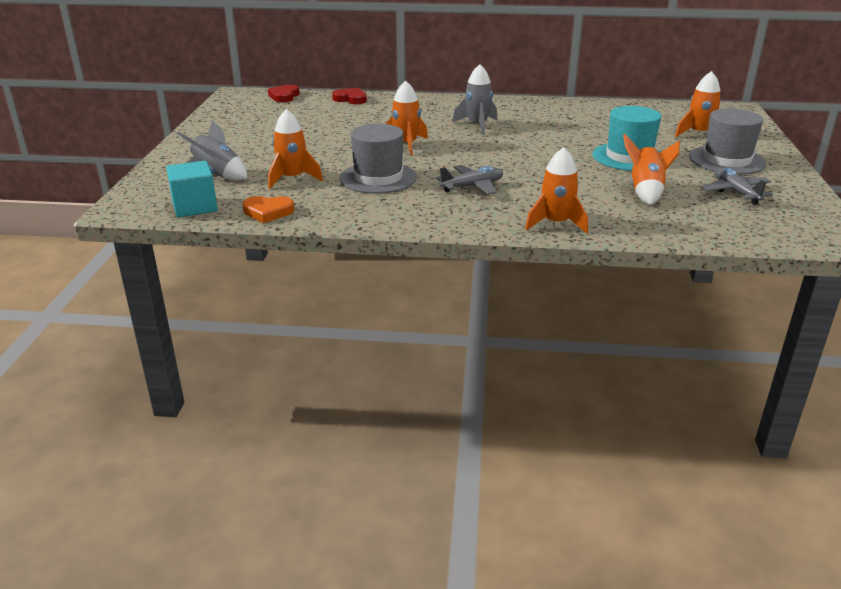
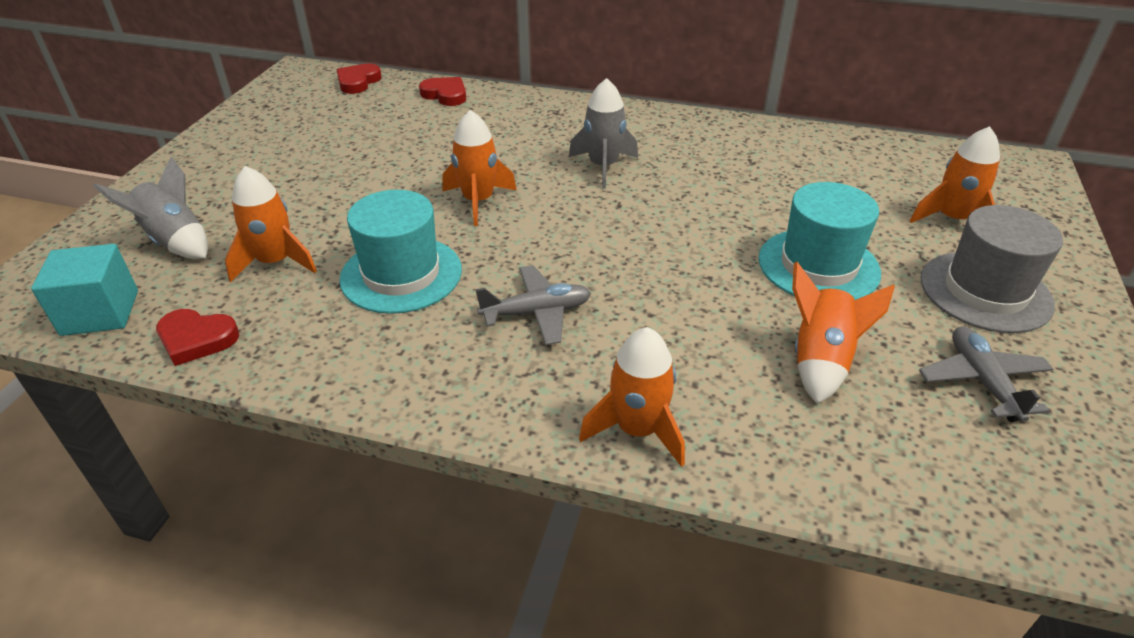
camera: 10 degrees right, 10 degrees up
(268, 212) = (196, 339): orange heart -> red heart
(378, 178) = (401, 274): grey hat -> turquoise hat

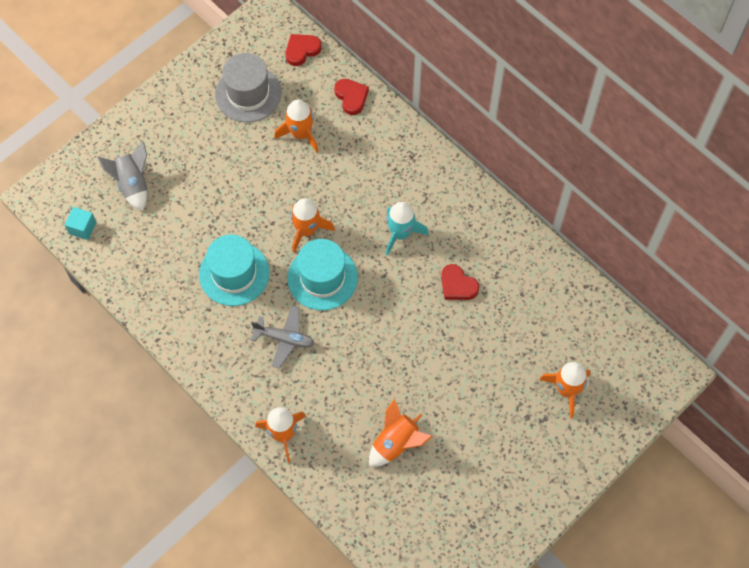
camera: 30 degrees right, 25 degrees up
(100, 313) = (82, 228): turquoise cube -> turquoise cube, size x0.65
(196, 339) = (120, 272): red heart -> red heart (457, 285)
(275, 262) = (176, 230): orange rocket -> orange rocket (300, 134)
(603, 167) = (400, 233): grey rocket -> turquoise rocket
(818, 266) = (454, 383): turquoise hat -> turquoise hat (322, 278)
(982, 381) = (461, 496): grey plane -> none
(985, 291) = (524, 449): grey hat -> grey hat (248, 93)

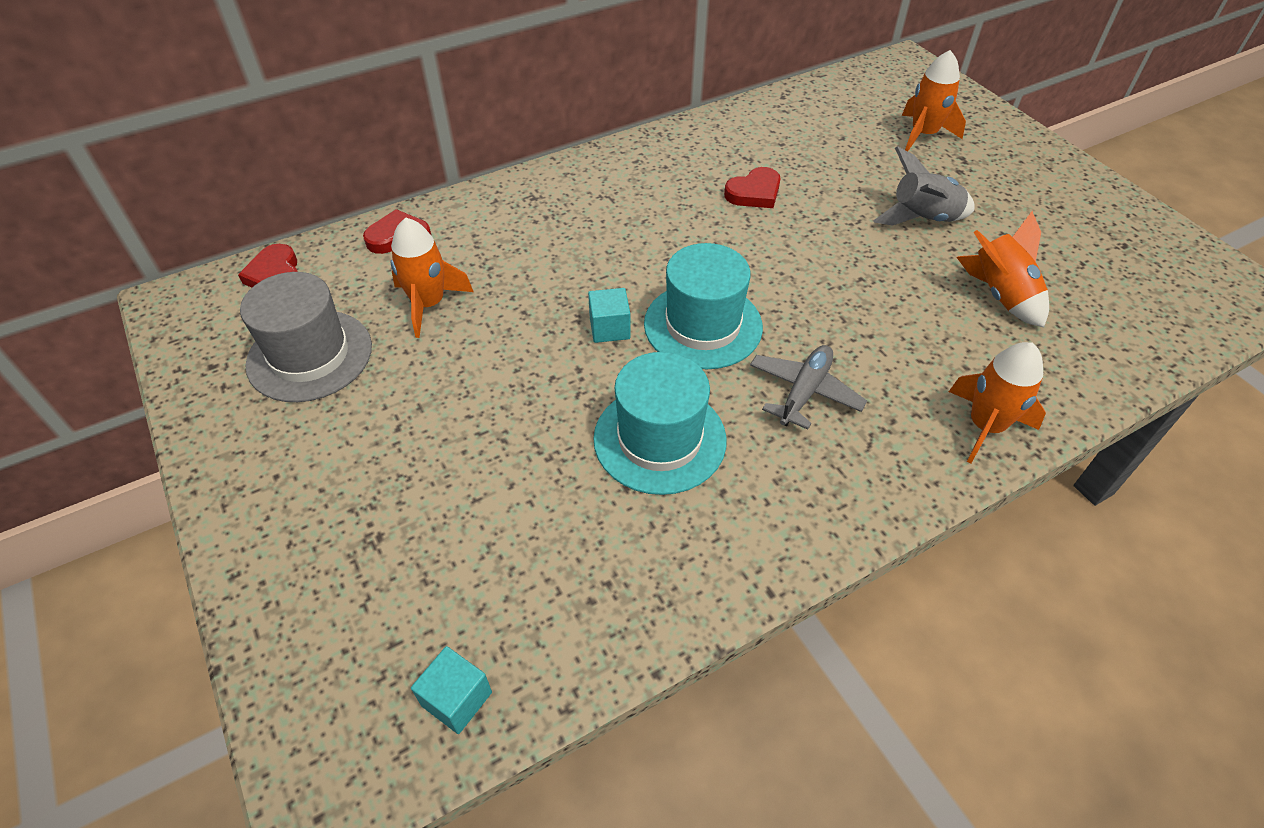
camera: 75 degrees left, 15 degrees down
(132, 184) = (397, 574): grey rocket -> grey rocket (922, 219)
(307, 230) = (609, 328): orange rocket -> turquoise cube
(400, 233) = (654, 229): turquoise rocket -> none

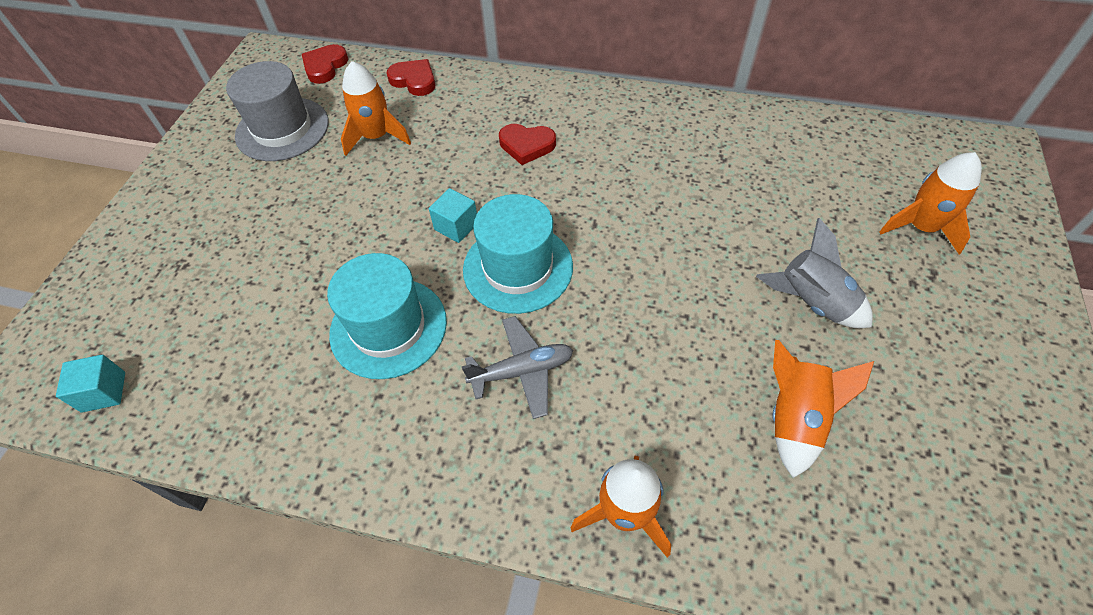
camera: 45 degrees right, 5 degrees up
(754, 193) = (690, 189): red heart -> red heart (526, 145)

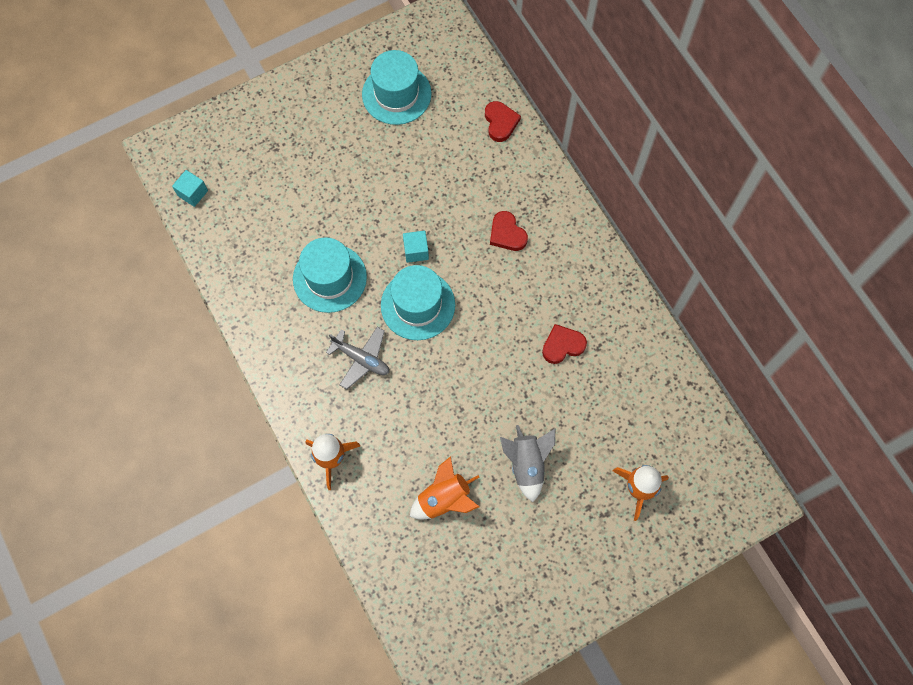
camera: 45 degrees right, 15 degrees up
(282, 129) = (396, 94): grey hat -> turquoise hat
(325, 67) = (463, 62): red heart -> red heart (562, 345)
(376, 137) = (437, 148): orange rocket -> none

